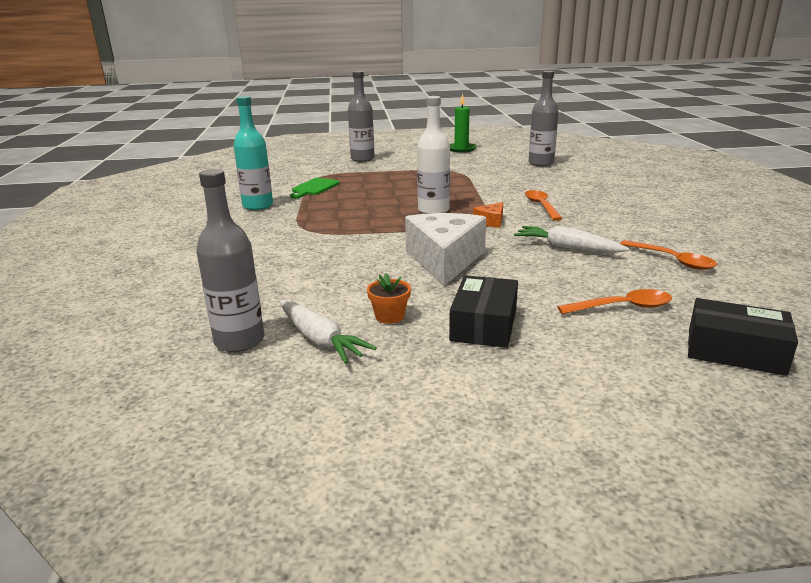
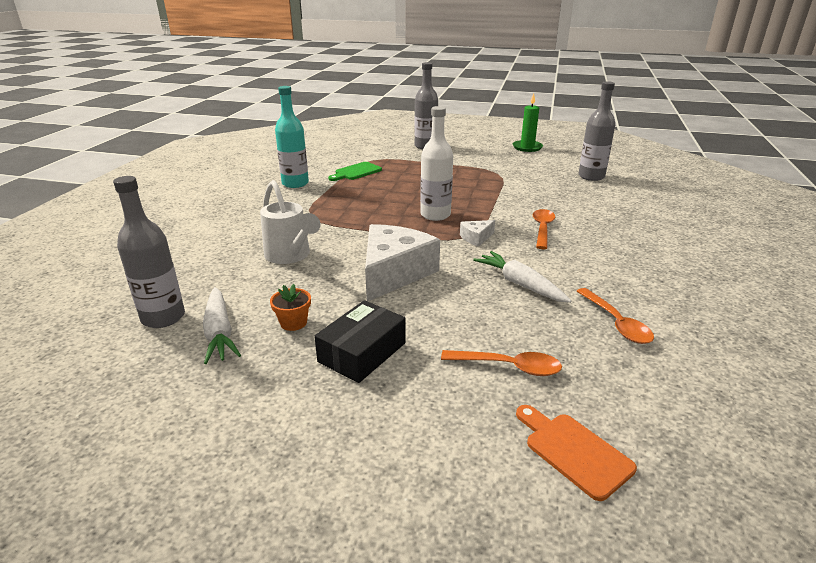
camera: 20 degrees right, 5 degrees up
(323, 265) = (290, 256): none -> white watering can
(491, 221) = (476, 238): orange cheese -> white cheese
(735, 351) = (573, 451): black box -> orange cutting board

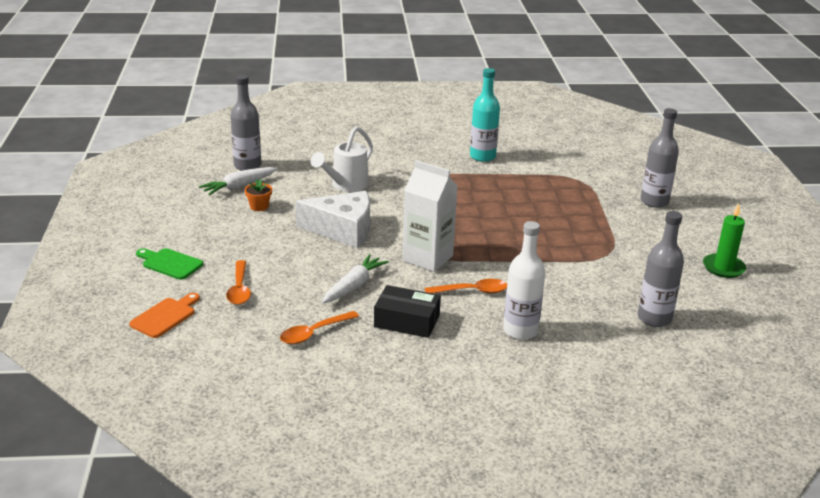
camera: 70 degrees right, 0 degrees up
(356, 172) = (536, 178): green cutting board -> green cutting board (170, 263)
(362, 352) = (236, 235): black box -> black box (407, 321)
(435, 215) = (463, 233): white bottle -> white bottle (520, 331)
(476, 238) = (428, 258): white cheese -> white carton

